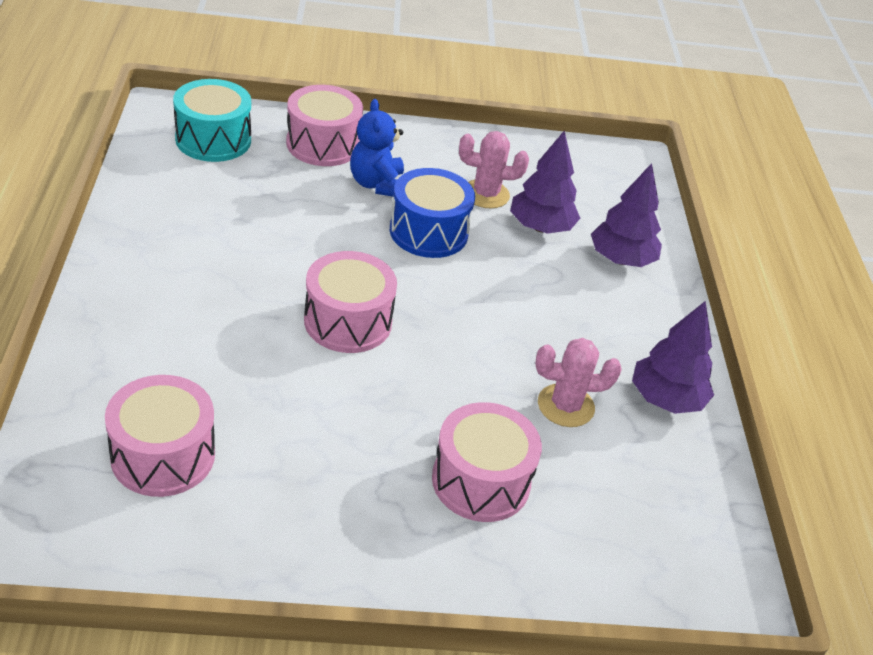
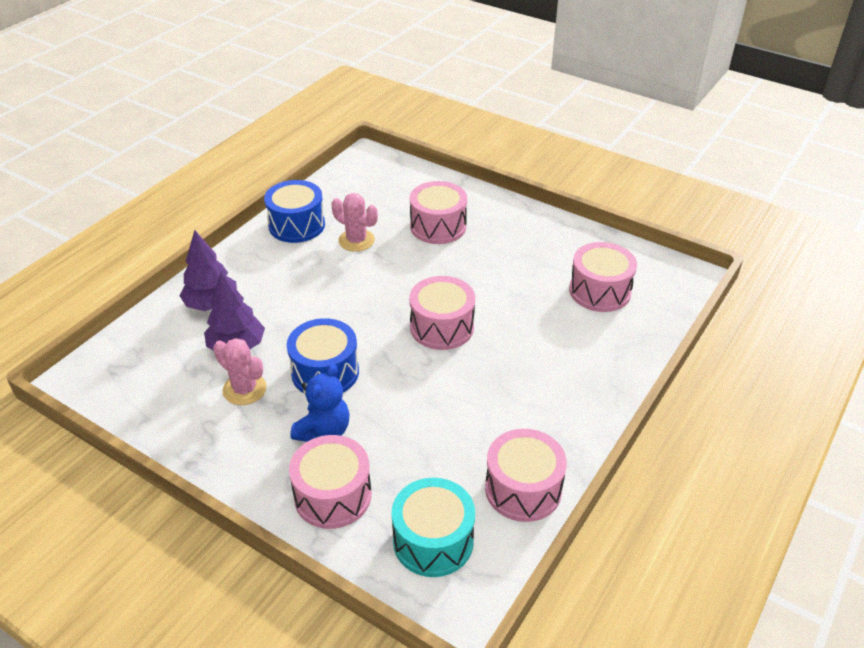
camera: 140 degrees left, 0 degrees up
(153, 194) = (523, 489): none -> pink drum
(666, 399) = (297, 225): purple tree -> blue drum

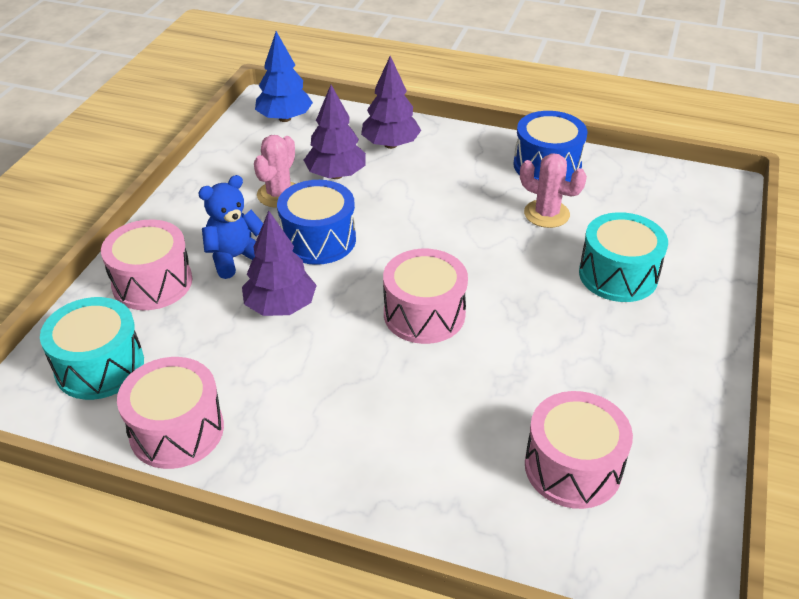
camera: 75 degrees right, 0 degrees up
(116, 368) = (285, 118): none -> blue tree
(324, 431) = (235, 258): blue teddy bear -> blue teddy bear turned 135 degrees clockwise
(356, 240) = (546, 214): pink cactus -> pink cactus turned 75 degrees counterclockwise
(401, 408) = (280, 306): none -> purple tree
(438, 226) = (618, 275): pink drum -> turquoise drum

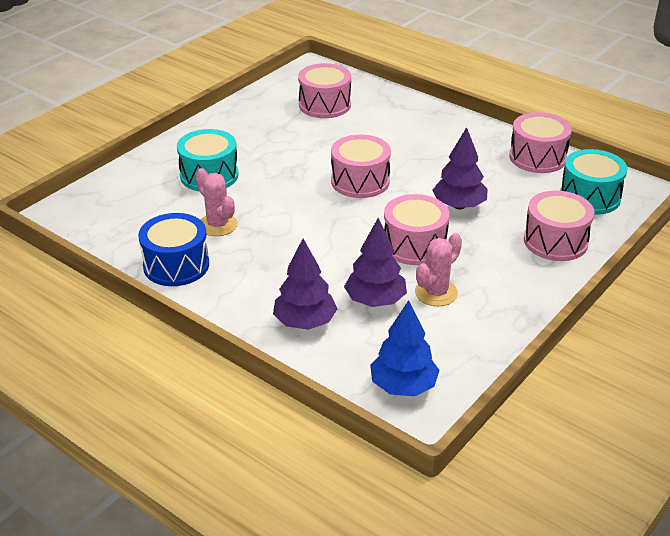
camera: 160 degrees left, 5 degrees down
(235, 258) = (486, 246): blue teddy bear -> none
(318, 240) = (414, 245): blue drum -> pink drum

